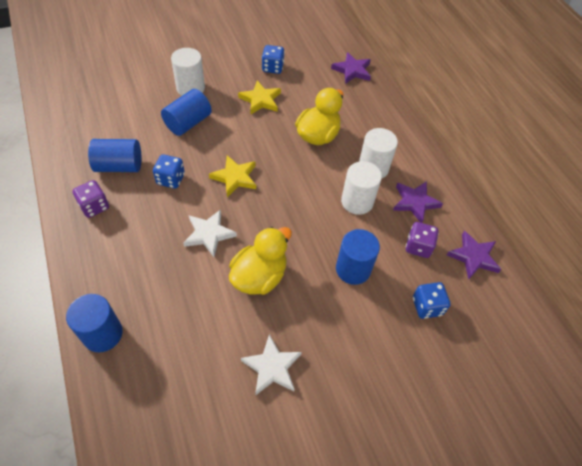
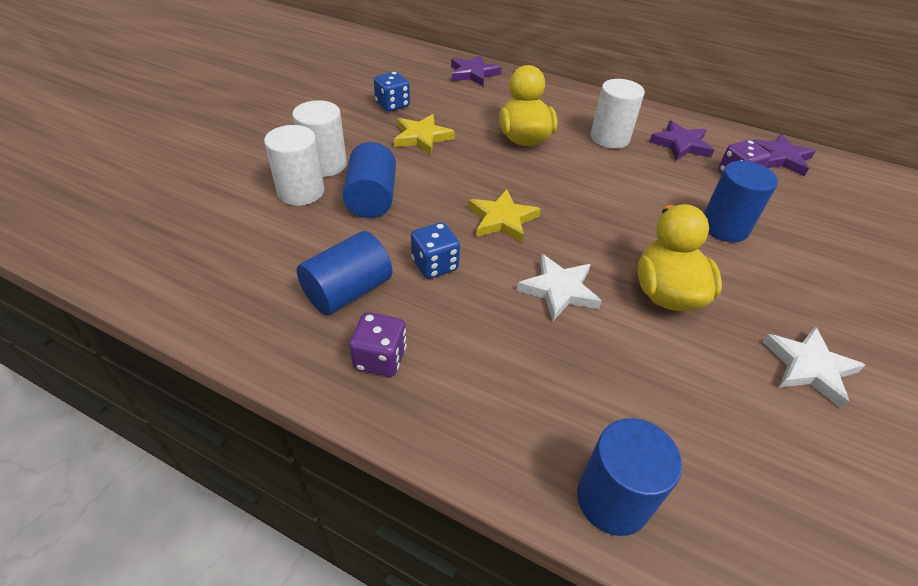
camera: 40 degrees left, 10 degrees down
(357, 201) = (640, 171): white cylinder -> white cylinder (301, 192)
(427, 306) = (815, 216): blue dice -> none

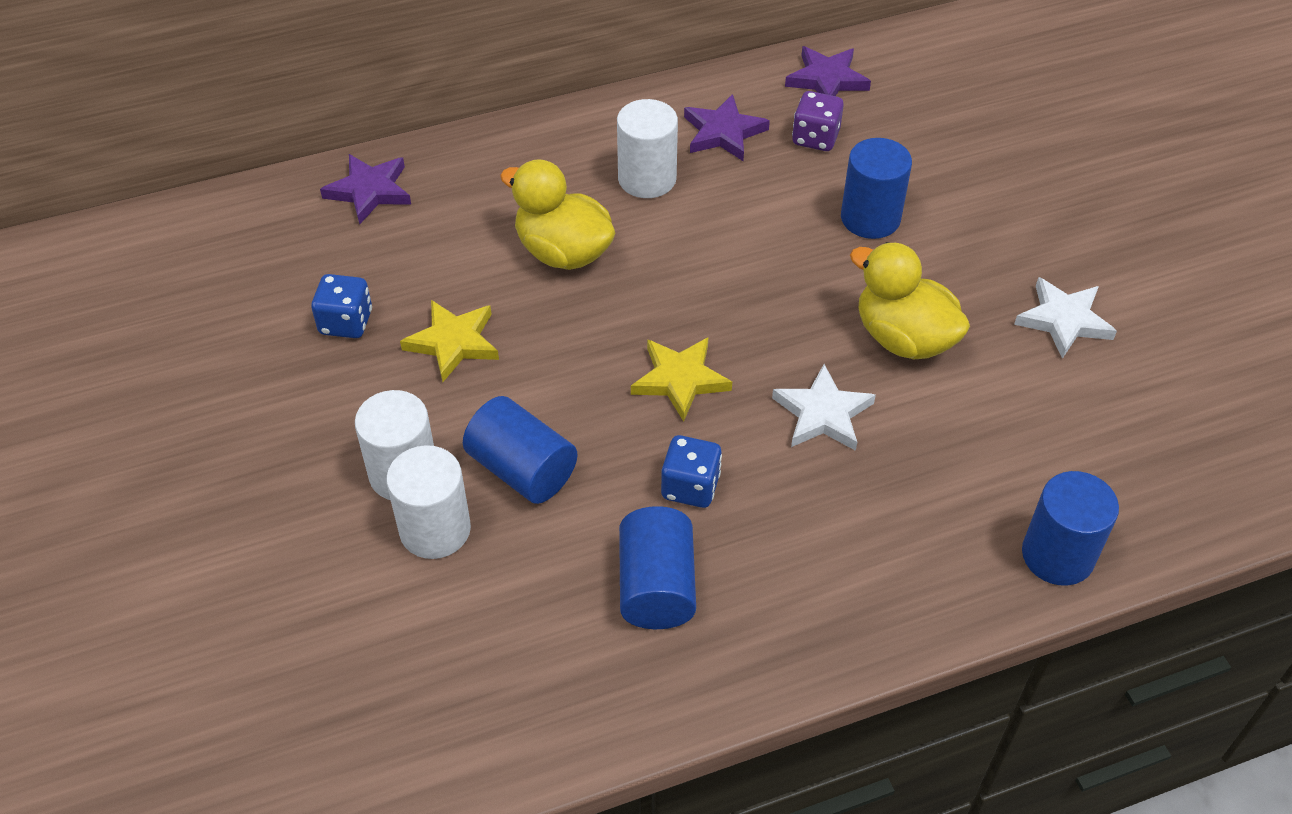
camera: 45 degrees left, 5 degrees up
(380, 358) = (774, 616): purple dice -> none

